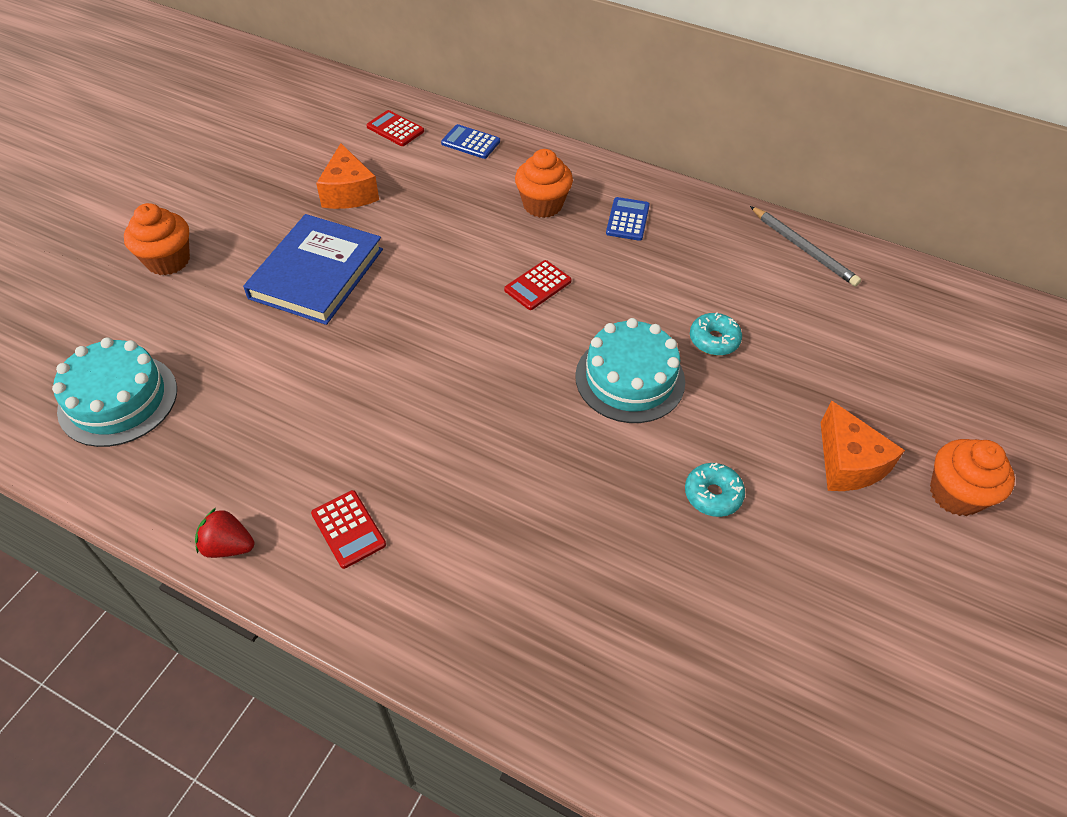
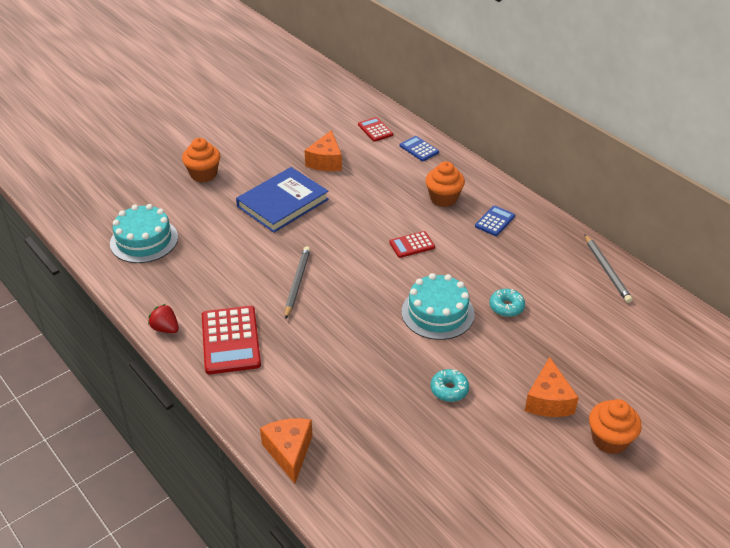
camera: 25 degrees right, 10 degrees down
(348, 529) = (231, 340): red calculator -> red calculator, size x1.85
(404, 396) = (297, 283): none -> grey pencil
(541, 695) = (289, 452): none -> orange cheese

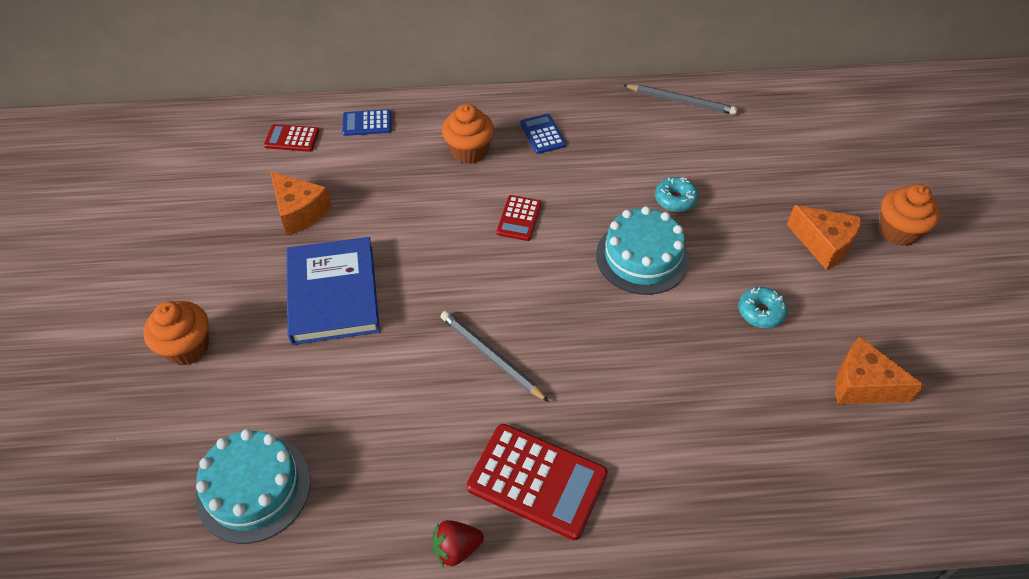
camera: 55 degrees left, 10 degrees up
(289, 452) = (765, 514): orange cheese -> orange cheese (862, 385)

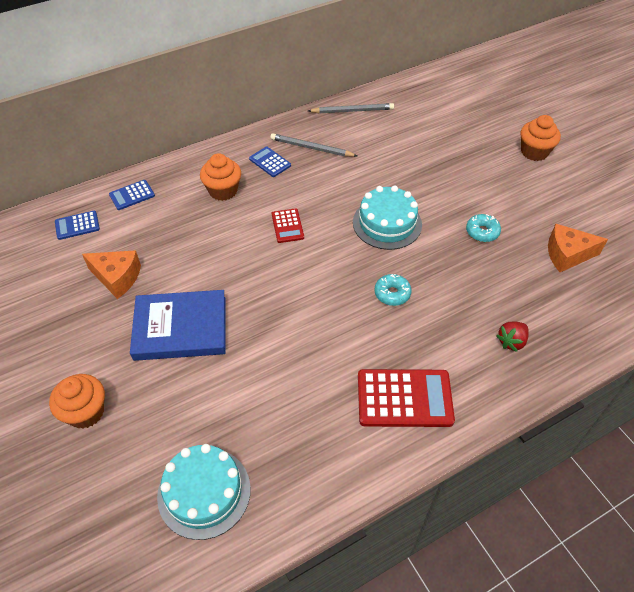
camera: 25 degrees left, 0 degrees up
(292, 138) = (77, 225): red calculator -> blue calculator
(333, 294) = (180, 328): blue book -> blue book turned 60 degrees counterclockwise
(456, 548) = (377, 467): red strawberry -> red strawberry (511, 341)
(491, 357) = (324, 328): grey pencil -> grey pencil (312, 148)
(675, 199) = (386, 177): turquoise donut -> turquoise donut (392, 293)
(824, 244) = (495, 175): orange cheese -> none

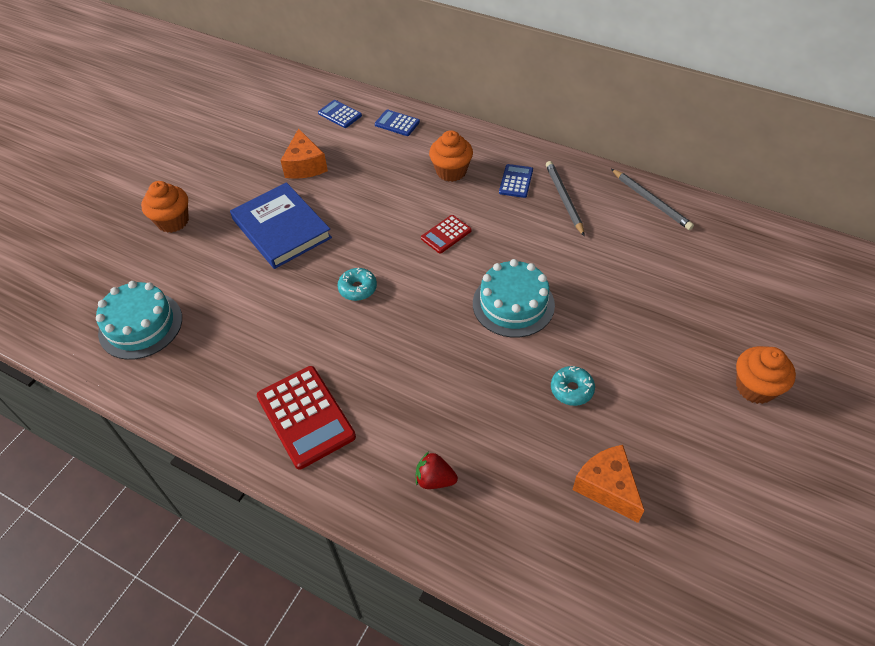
camera: 60 degrees right, 0 degrees up
(392, 293) = (424, 350): turquoise donut -> turquoise donut (358, 288)

